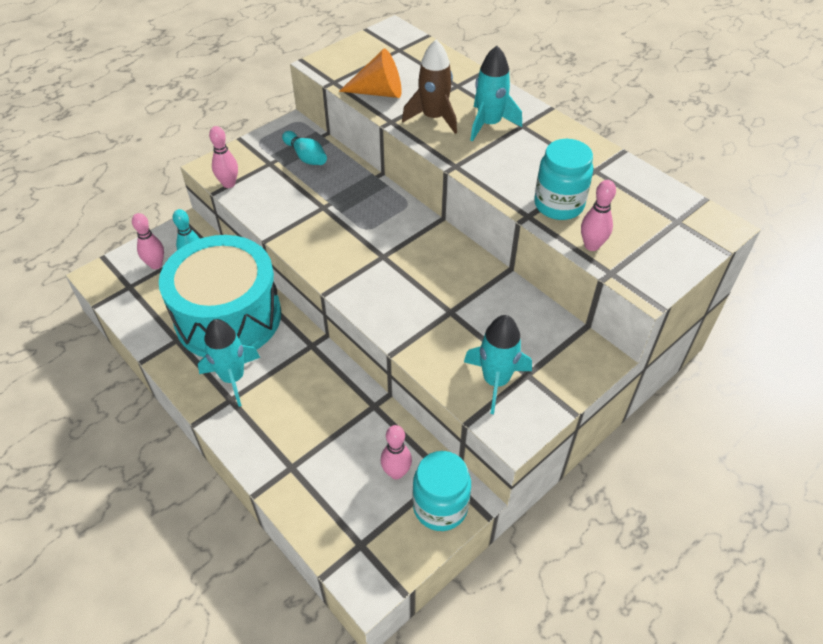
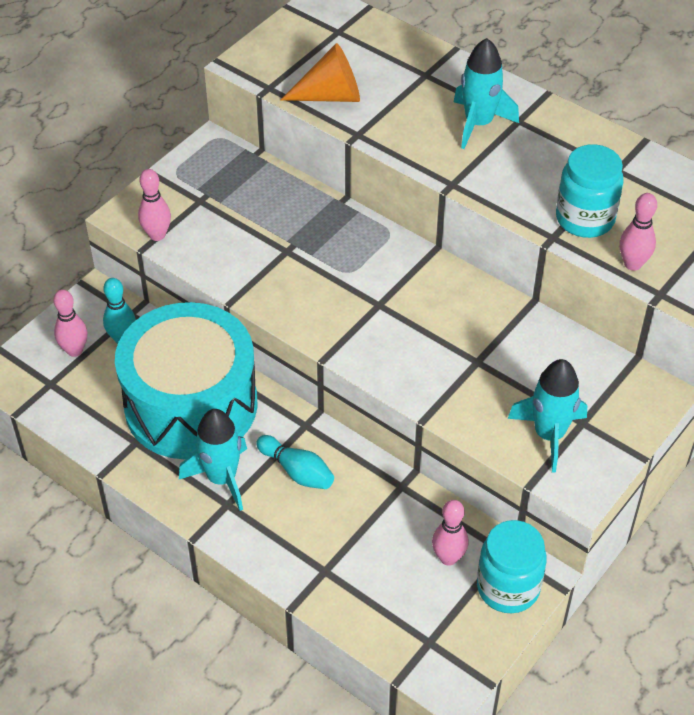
camera: 10 degrees left, 0 degrees up
(306, 156) = (243, 186): turquoise bowling pin -> turquoise bowling pin (297, 471)
(433, 118) = (409, 123): brown rocket -> none

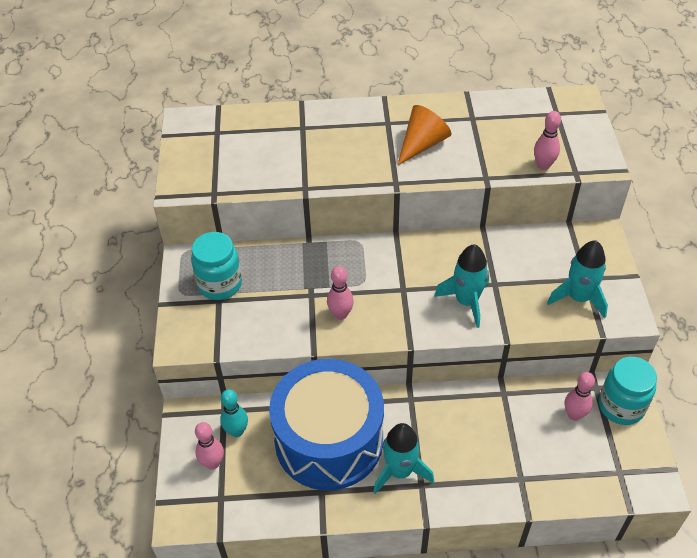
camera: 40 degrees left, 0 degrees up
(157, 235) = (216, 342): pink bowling pin -> pink bowling pin (340, 314)
(191, 405) = (329, 440): turquoise drum -> blue drum
(297, 471) = (438, 431): turquoise bowling pin -> none
(330, 96) = (260, 175): orange cone -> orange cone (422, 144)
(478, 124) = (368, 138): turquoise rocket -> turquoise rocket (466, 302)
(585, 219) = (489, 156): turquoise jar -> turquoise jar (220, 284)

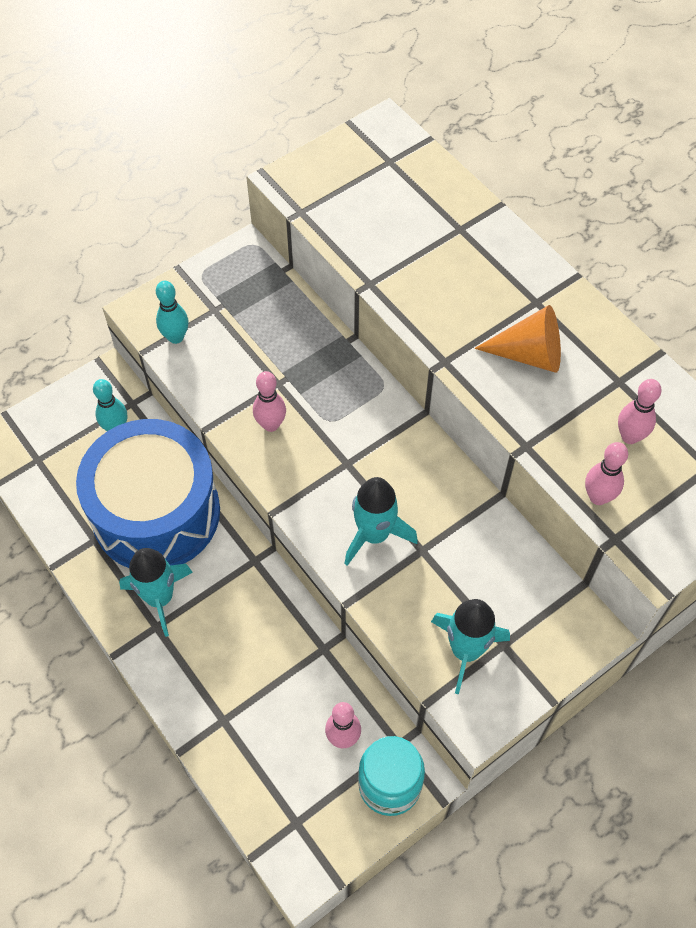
camera: 55 degrees right, 10 degrees up
(213, 463) = (69, 430): pink bowling pin -> pink bowling pin (630, 436)
(220, 284) = (235, 299): turquoise jar -> none
(221, 333) = (176, 337): none -> turquoise bowling pin

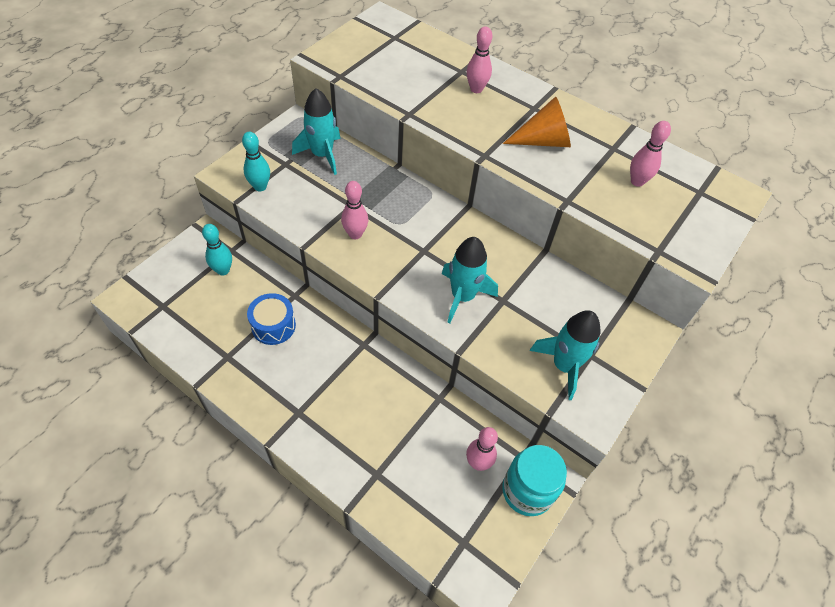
camera: 20 degrees left, 5 degrees down
(156, 513) = (273, 326): blue drum -> blue drum, size x0.42
(160, 598) = (295, 389): turquoise rocket -> turquoise rocket (322, 155)
(598, 497) = (634, 225): pink bowling pin -> pink bowling pin (476, 89)

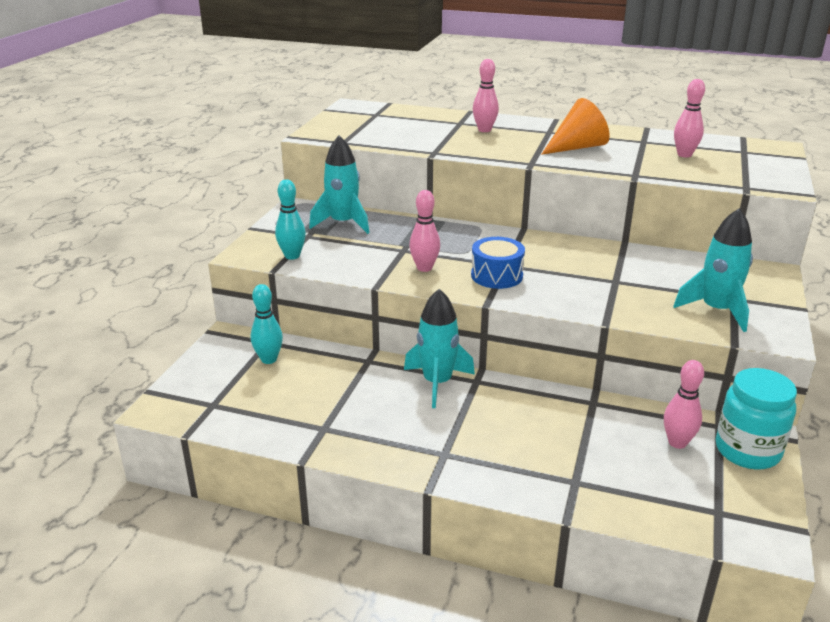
camera: 15 degrees left, 25 degrees down
(273, 326) = (361, 390): blue drum -> blue drum (496, 276)
(462, 296) = (573, 287): turquoise rocket -> turquoise rocket (437, 383)

